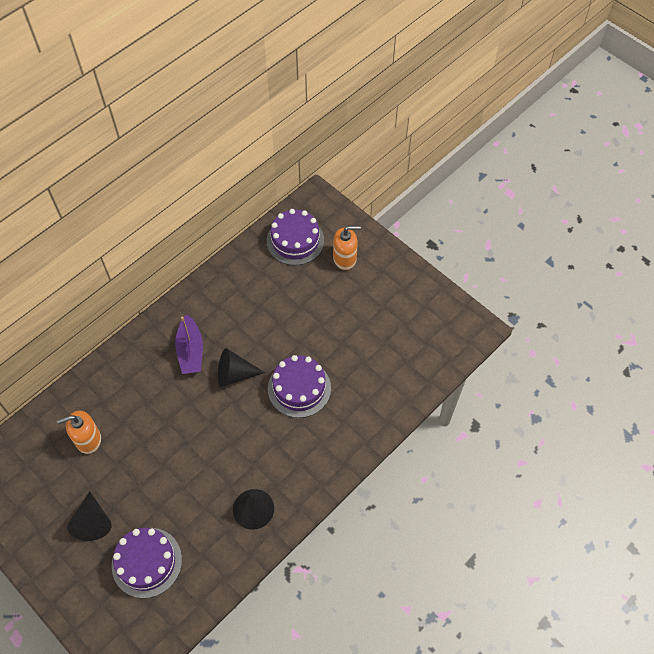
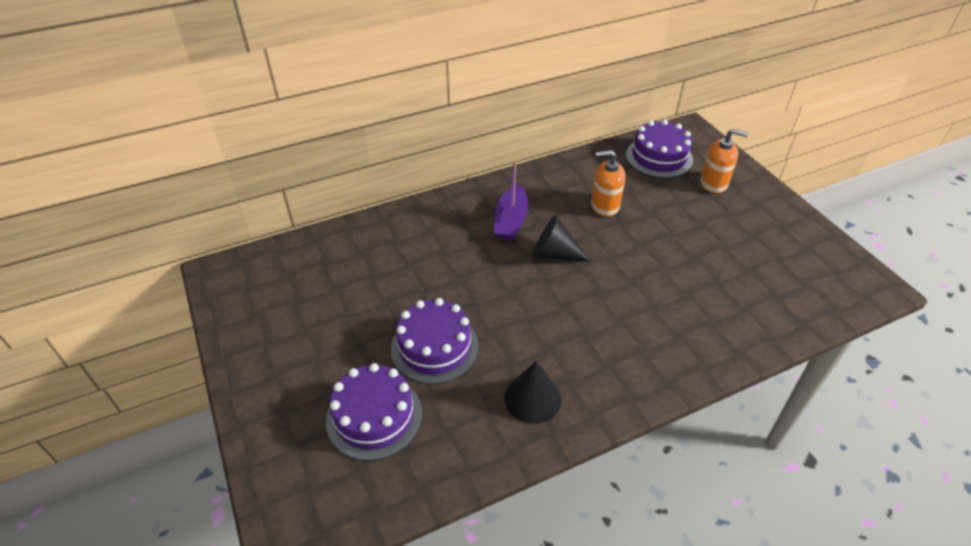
camera: 20 degrees right, 15 degrees down
(88, 439) = (364, 270): orange soap dispenser -> orange soap dispenser (604, 206)
(93, 522) = (330, 352): black cone -> none
(299, 388) = (629, 287): purple cake -> purple cake (434, 347)

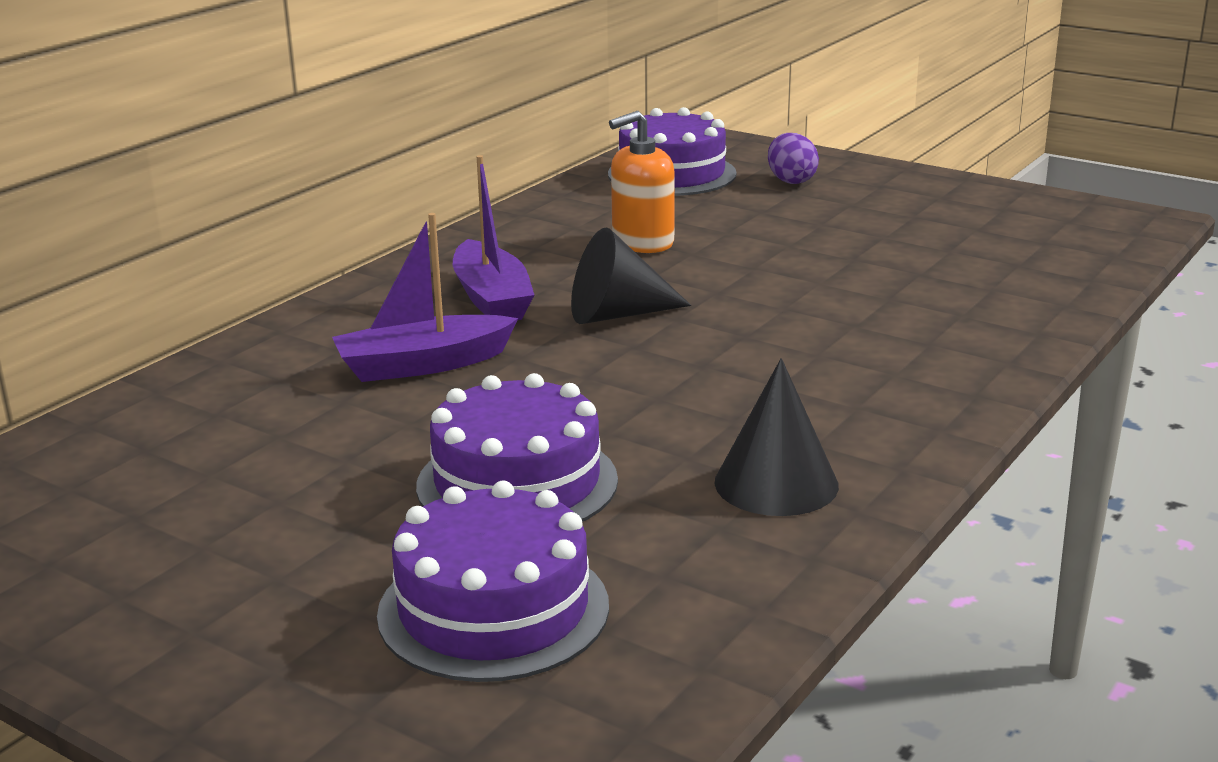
camera: 30 degrees left, 20 degrees down
(453, 255) = (423, 365): none -> purple boat
(713, 183) = (791, 181): orange soap dispenser -> purple egg

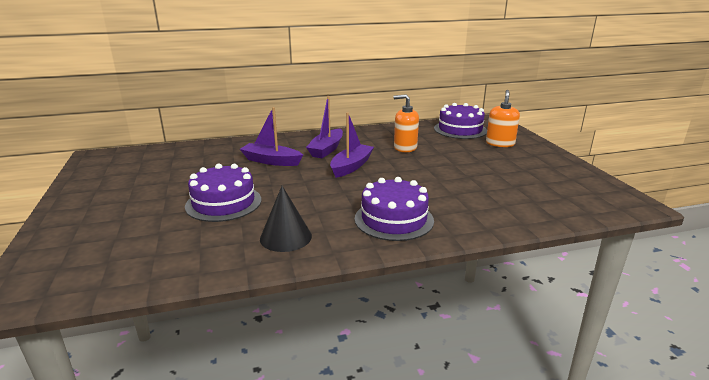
camera: 40 degrees right, 0 degrees up
(493, 609) = (146, 234): purple cake -> purple cake (394, 219)
(617, 314) = (351, 166): black cone -> purple boat
(791, 181) = (500, 143): purple egg -> orange soap dispenser

